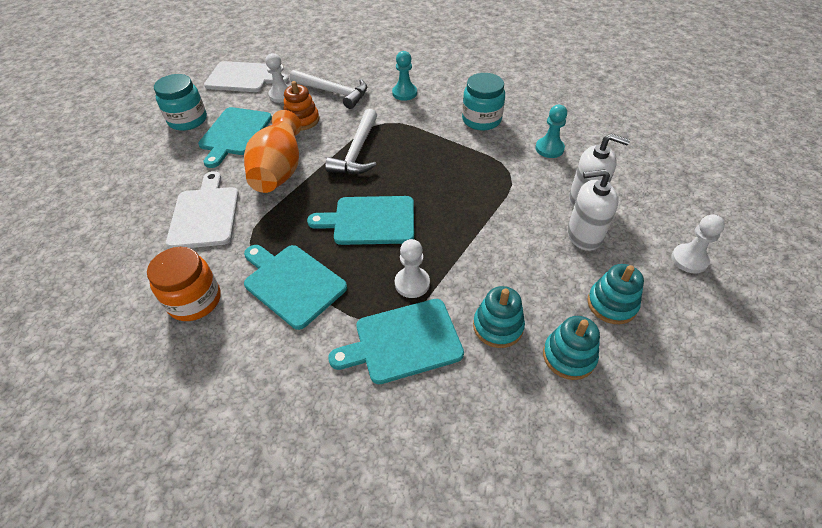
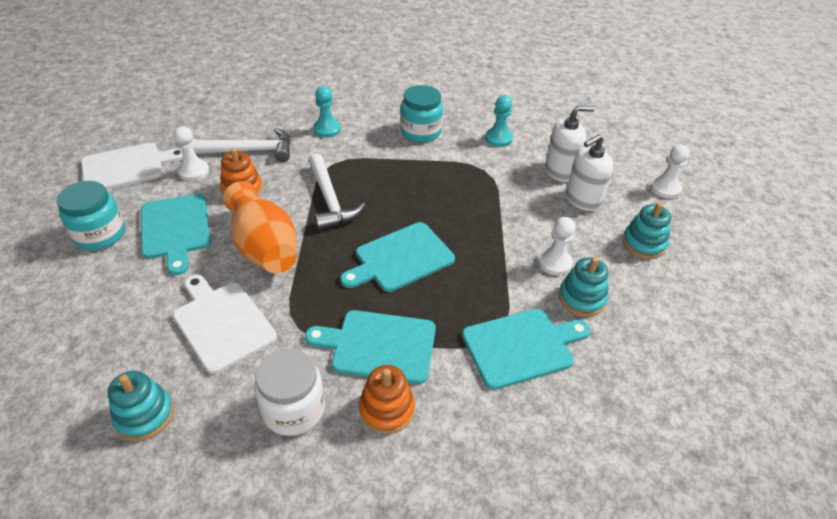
camera: 35 degrees left, 5 degrees down
(194, 300) = (294, 409): orange jar -> white jar
(254, 335) = (387, 409): none -> orange stacking toy
(403, 342) = (522, 347): turquoise cutting board -> turquoise cutting board turned 150 degrees counterclockwise
(412, 283) = (486, 296): white pawn -> white pawn (554, 263)
(569, 356) = (648, 296): turquoise stacking toy -> turquoise stacking toy (144, 415)

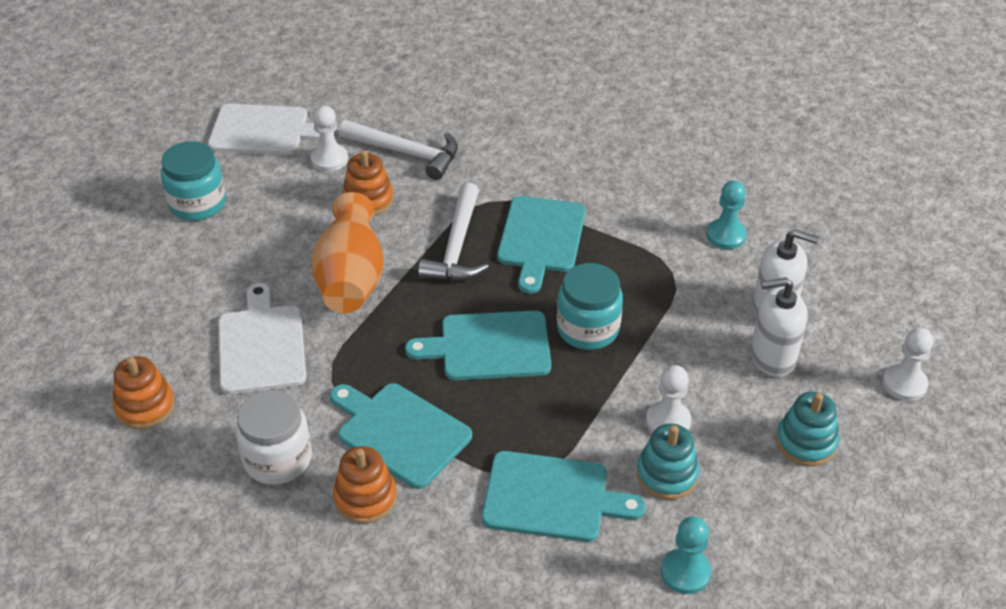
camera: 30 degrees right, 0 degrees up
(144, 415) = (145, 406): turquoise stacking toy -> orange stacking toy
(175, 229) = (273, 224): turquoise cutting board -> turquoise cutting board (541, 238)
(327, 129) = (513, 152): turquoise pawn -> turquoise pawn (685, 572)
(421, 132) = (628, 193): turquoise jar -> turquoise jar (588, 329)

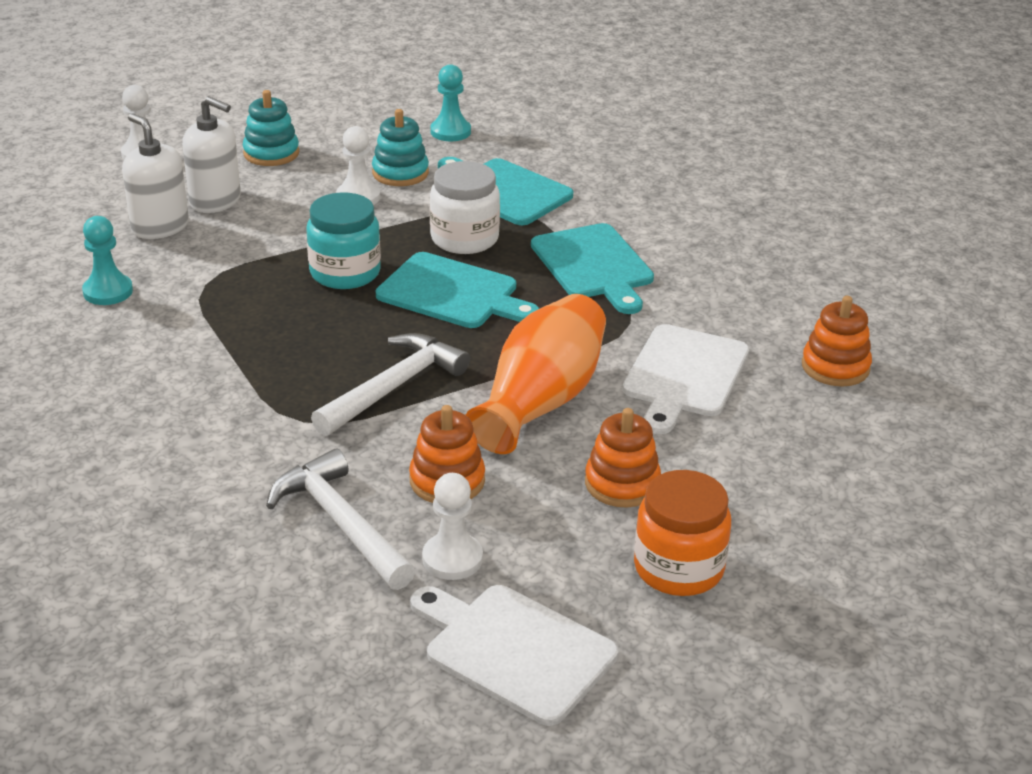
camera: 150 degrees left, 10 degrees down
(198, 204) = (678, 568): turquoise jar -> orange jar
(278, 459) = (719, 286): white jar -> white jar (464, 239)
(365, 498) = (657, 239): orange stacking toy -> orange stacking toy (622, 483)
(541, 238) = (294, 360): turquoise cutting board -> none

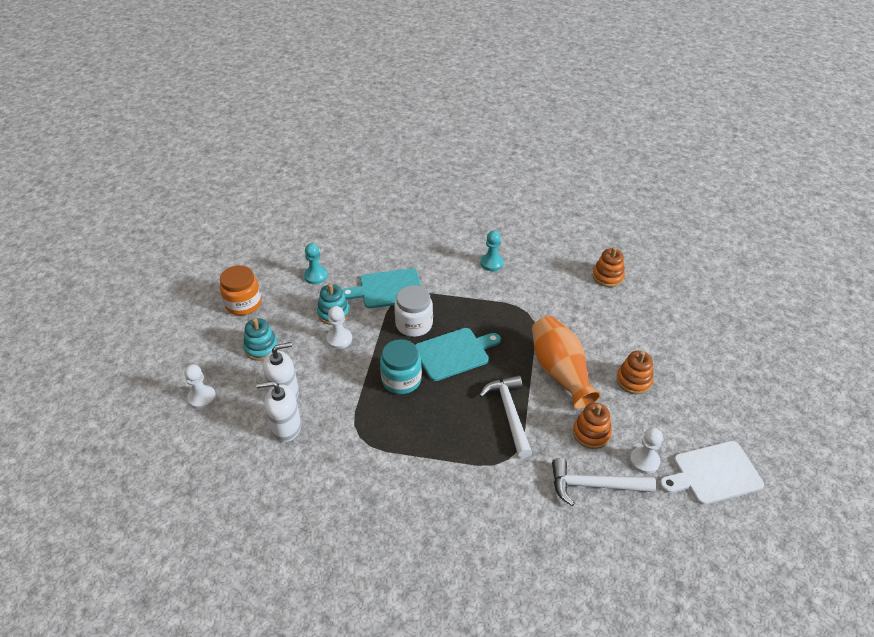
camera: 50 degrees left, 10 degrees up
(108, 291) = (328, 479): turquoise pawn -> turquoise pawn (491, 263)
(594, 265) = (476, 297): turquoise cutting board -> none
(678, 568) = (696, 396): orange jar -> orange jar (243, 304)
(684, 375) = (578, 320): white cutting board -> none

